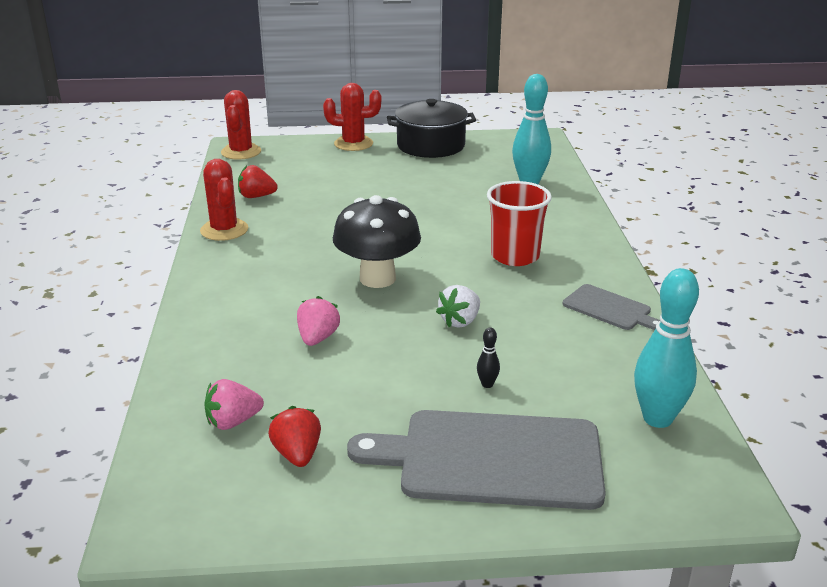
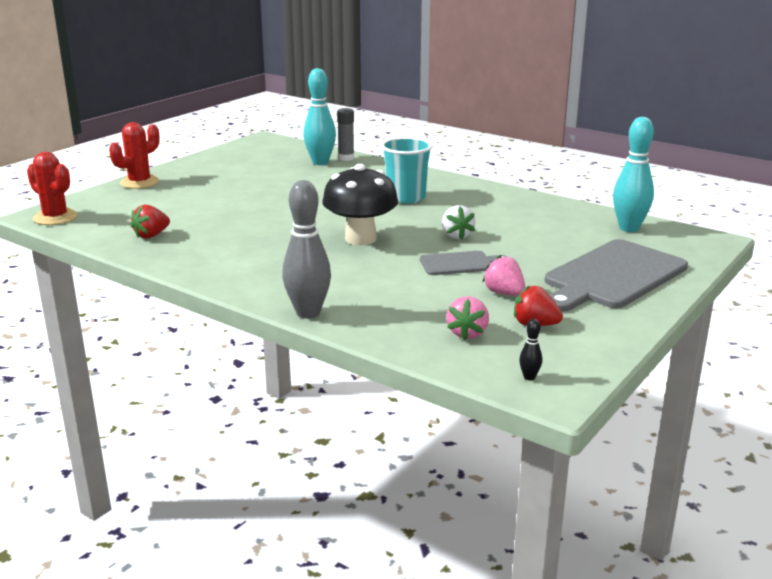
camera: 50 degrees left, 5 degrees down
(187, 324) = (308, 313): none -> grey bowling pin
(224, 230) = (183, 261): red cactus -> none
(317, 338) = (406, 278): pink strawberry -> pink strawberry (504, 293)
(431, 145) = (202, 165): black pot -> none
(487, 384) = (537, 252): black bowling pin -> black bowling pin (529, 377)
(515, 256) = (406, 197): red cup -> turquoise cup
(563, 188) = (346, 158): none -> grey glue stick
(609, 309) = (507, 199): grey cutting board -> grey cutting board (459, 263)

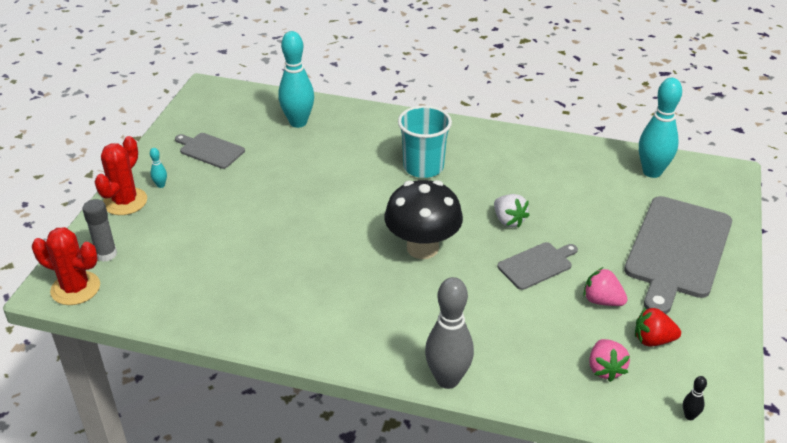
camera: 20 degrees left, 15 degrees up
(151, 235) = (206, 294): red strawberry -> none
(175, 178) = (161, 185): none -> turquoise bowling pin
(233, 167) = (210, 150): none -> grey cutting board
(346, 158) = (320, 109): grey glue stick -> grey glue stick (106, 254)

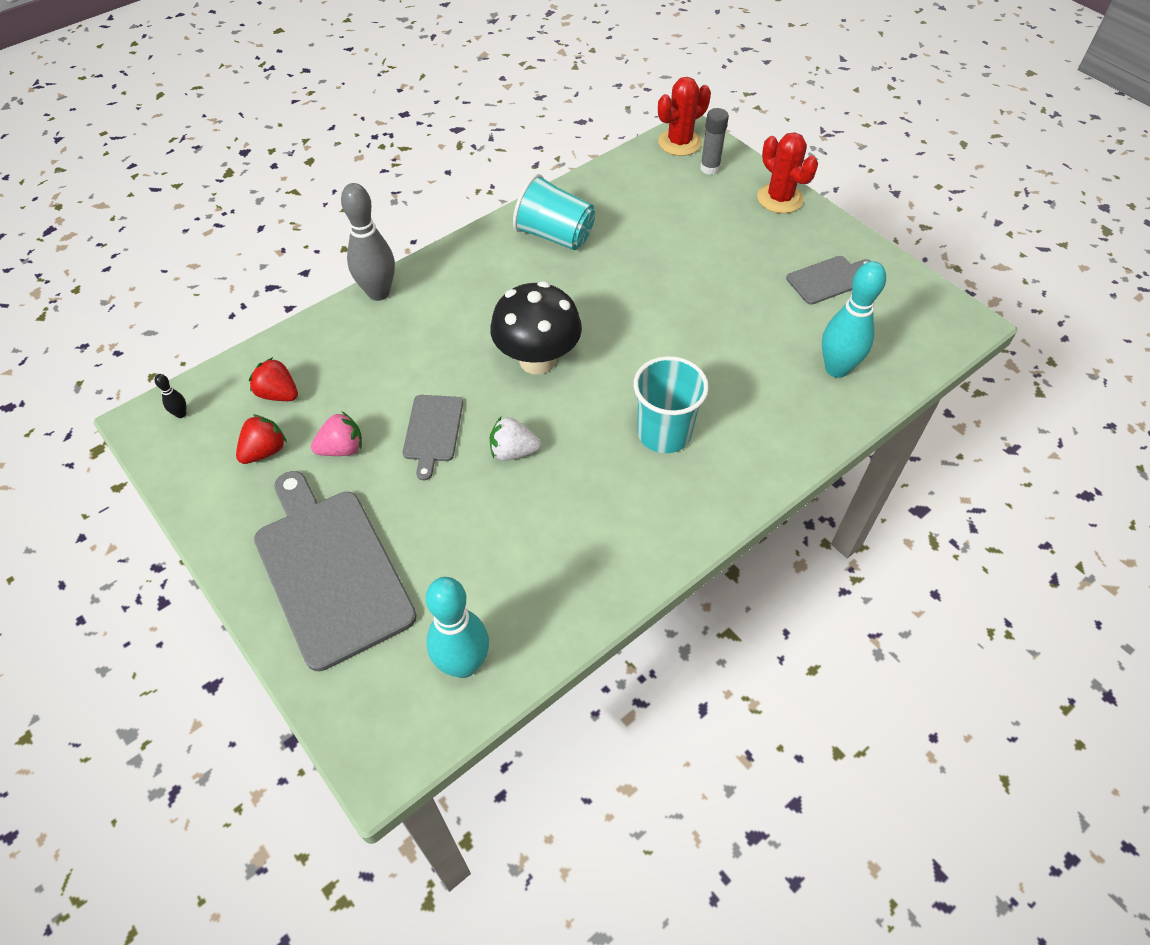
camera: 125 degrees right, 15 degrees up
(161, 185) = (789, 227): turquoise bowling pin -> none
(276, 306) = (555, 235): none -> turquoise cup
(605, 369) = (278, 394): pink strawberry -> red strawberry

